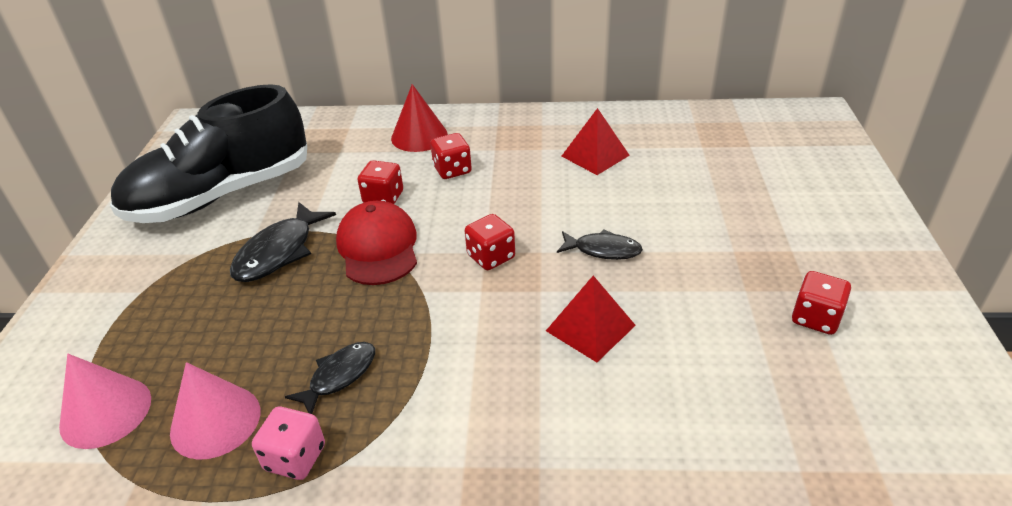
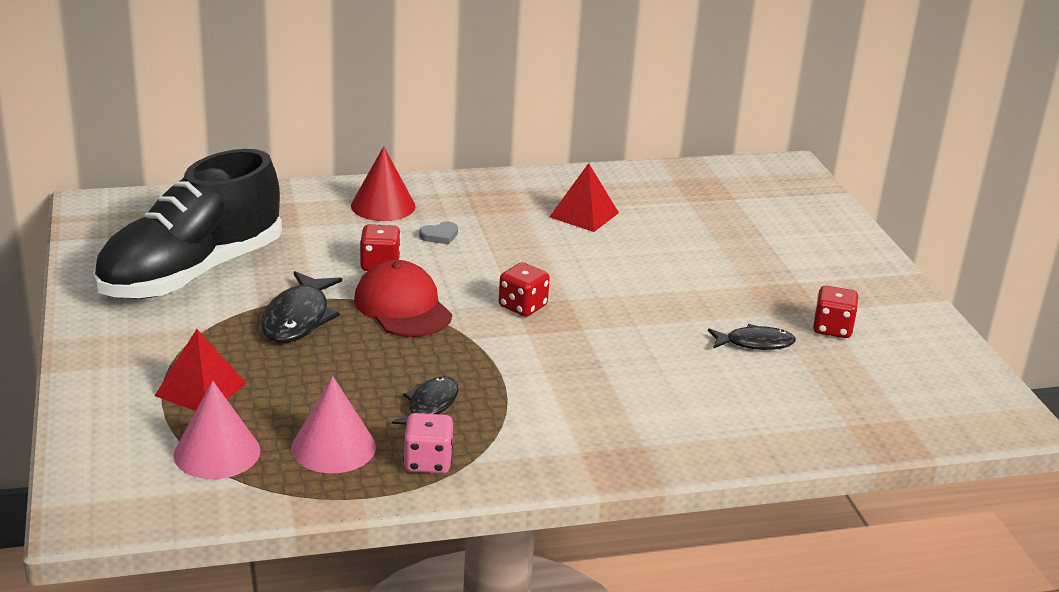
camera: 20 degrees left, 10 degrees down
(452, 170) = (440, 235): red dice -> grey heart
(590, 328) = (643, 351): red pyramid -> red pyramid (200, 389)
(603, 250) = (628, 293): black fish -> black fish (755, 343)

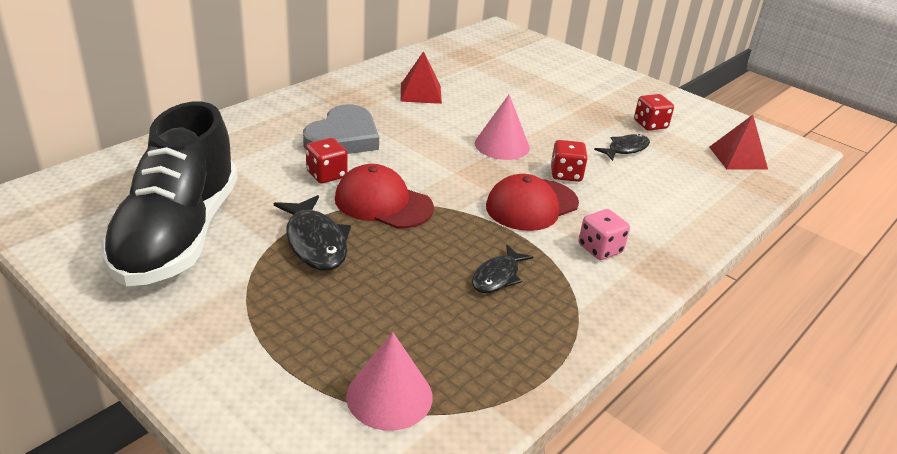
camera: 35 degrees left, 5 degrees up
(200, 389) = (307, 341): red pyramid -> red pyramid (737, 158)
(333, 447) = (473, 345): pink cone -> pink cone (502, 145)
(383, 206) = (274, 127): red cone -> none
(428, 462) = (552, 325): pink dice -> pink dice (600, 249)
(430, 406) = (497, 276): black fish -> black fish turned 135 degrees counterclockwise
(440, 235) = (343, 137): grey heart -> grey heart, size x2.49
(522, 306) = (463, 173): red dice -> red dice (566, 174)
(555, 359) = (531, 205): none -> red cap

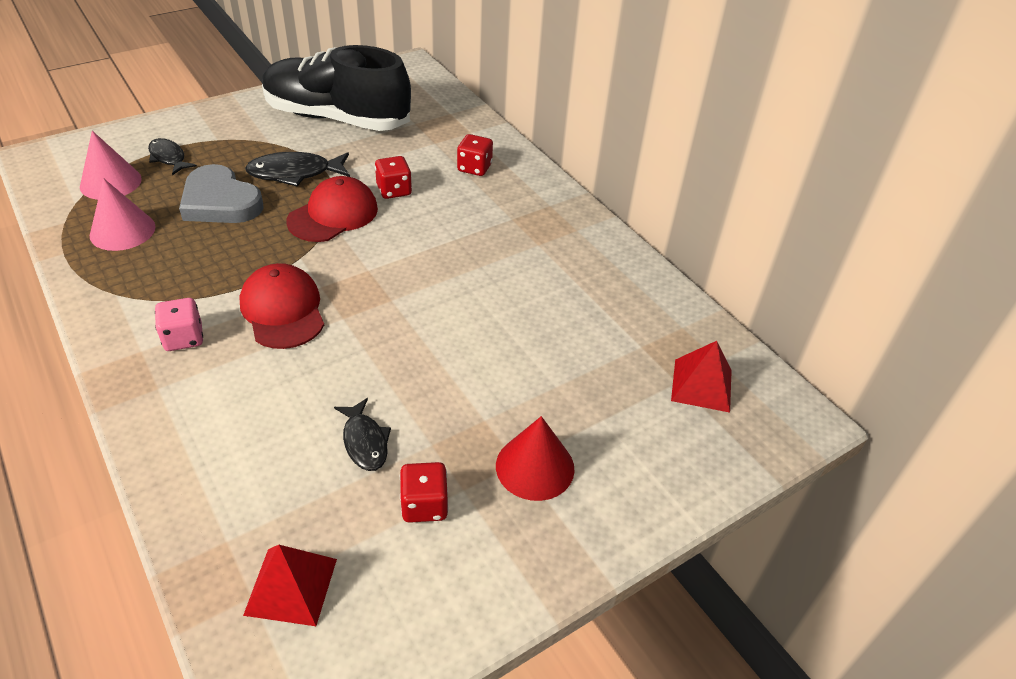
camera: 105 degrees right, 10 degrees up
(343, 137) = (460, 208): grey heart -> grey heart (220, 202)
(421, 93) = (557, 280): red pyramid -> red pyramid (702, 385)
(497, 276) = (191, 258): black fish -> black fish (168, 158)
(502, 145) = (412, 320): pink cone -> pink cone (122, 231)
(566, 174) = (328, 357): red dice -> red dice (474, 168)
(594, 95) = (535, 467): none -> red cone

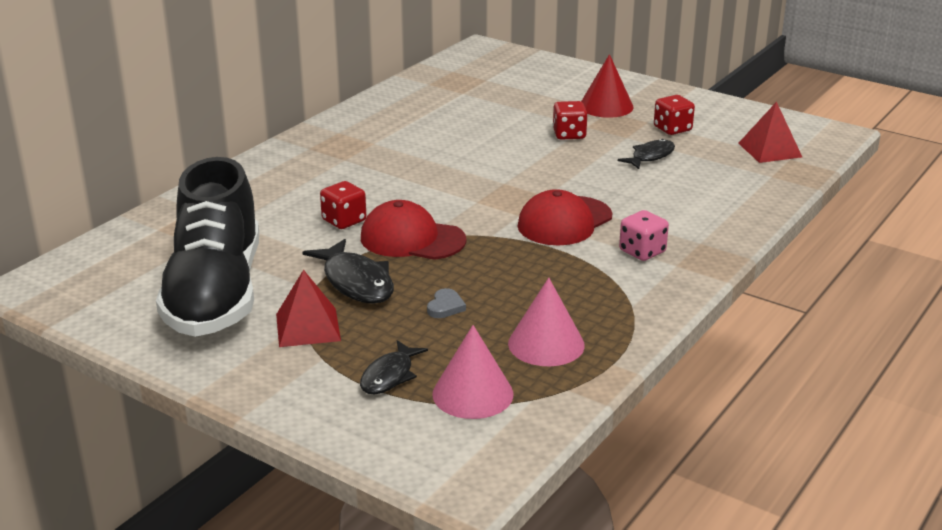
camera: 110 degrees left, 15 degrees down
(220, 202) = (445, 307): grey heart -> grey heart, size x0.40
(474, 168) = (270, 192): red dice -> red dice (569, 134)
(702, 385) = (482, 73): red pyramid -> red pyramid (308, 327)

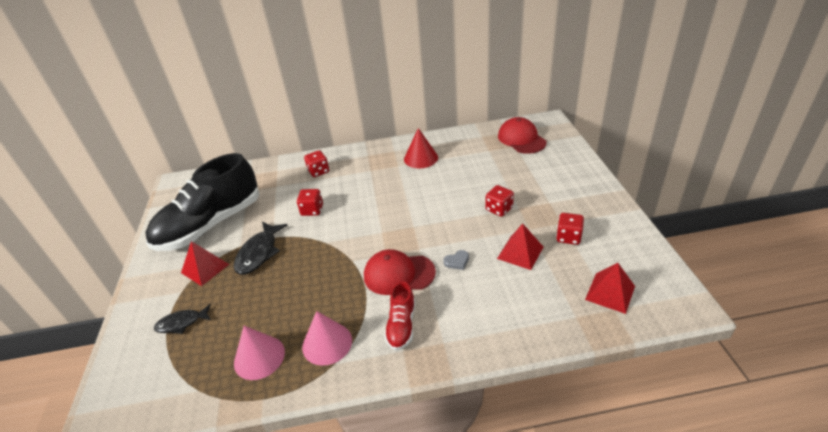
camera: 50 degrees right, 10 degrees up
(269, 186) = (318, 171): none -> red dice
(412, 239) = (318, 240): red cap -> red cap (521, 139)
(445, 307) = (263, 296): grey heart -> grey heart (457, 261)
(472, 394) = (186, 363): pink cone -> pink cone (327, 343)
(606, 106) = (554, 197): red cone -> red cone (421, 158)
(642, 251) = (401, 326): pink dice -> red shoe
(650, 156) = (520, 252): black fish -> red pyramid

